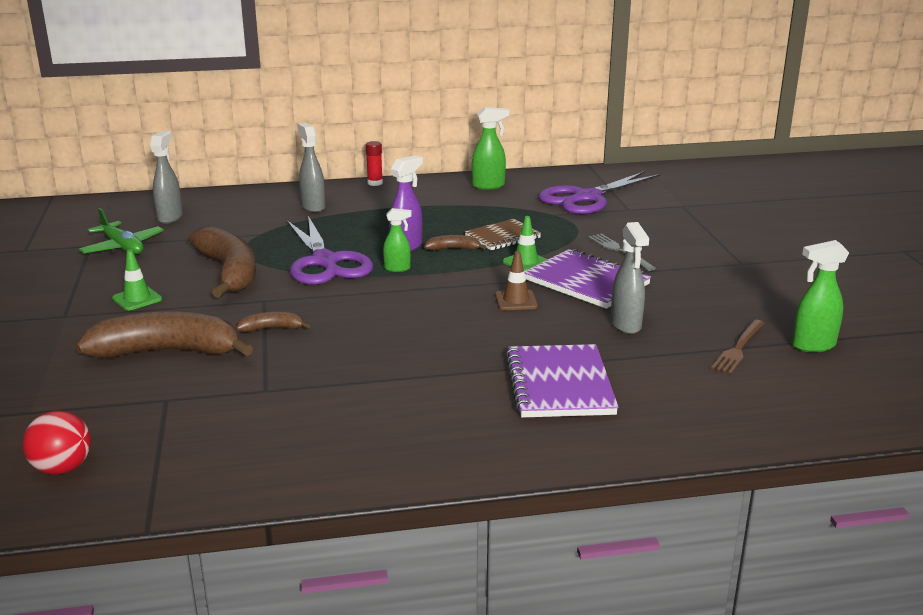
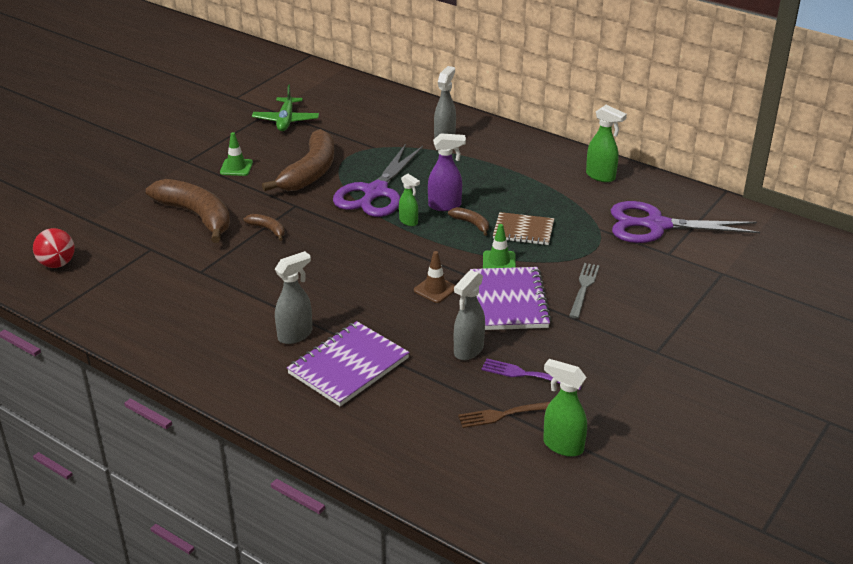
camera: 45 degrees right, 10 degrees up
(170, 217) = (347, 106): grey spray bottle -> grey spray bottle (295, 335)
(375, 183) = (522, 134): red glue stick -> none
(697, 318) = (527, 375): none -> purple fork

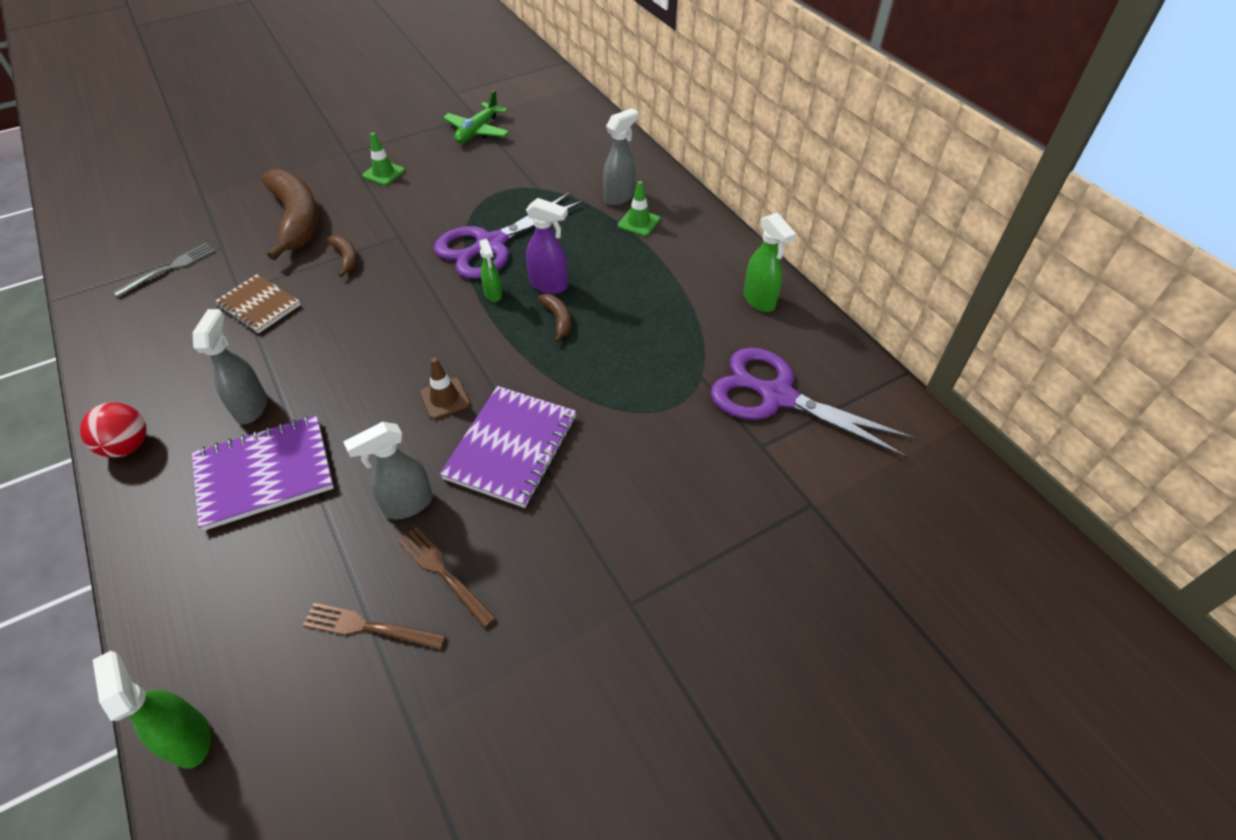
camera: 25 degrees right, 15 degrees up
(57, 264) = (129, 236): red ball -> red ball (128, 446)
(295, 335) = (252, 407): grey spray bottle -> grey spray bottle turned 75 degrees counterclockwise
(310, 172) = (448, 199): brown banana -> none
(499, 261) = (546, 384): green traffic cone -> green traffic cone (638, 222)
(523, 231) = (609, 349): brown notebook -> brown notebook (259, 305)
(527, 375) = (443, 573): purple fork -> brown fork
(562, 446) = (392, 715): green spray bottle -> green spray bottle (190, 738)
(584, 288) = (615, 462): grey fork -> grey fork (169, 269)

